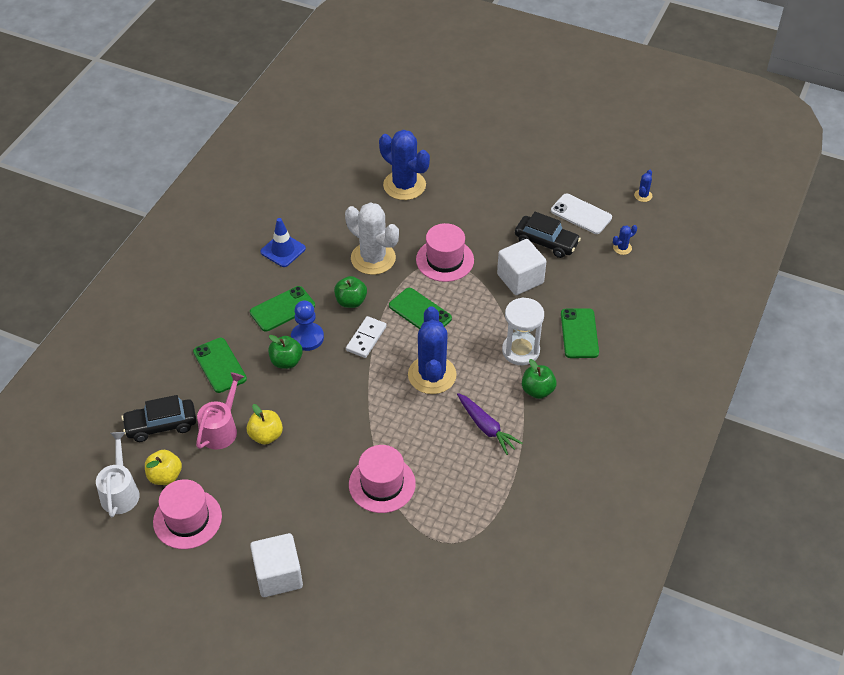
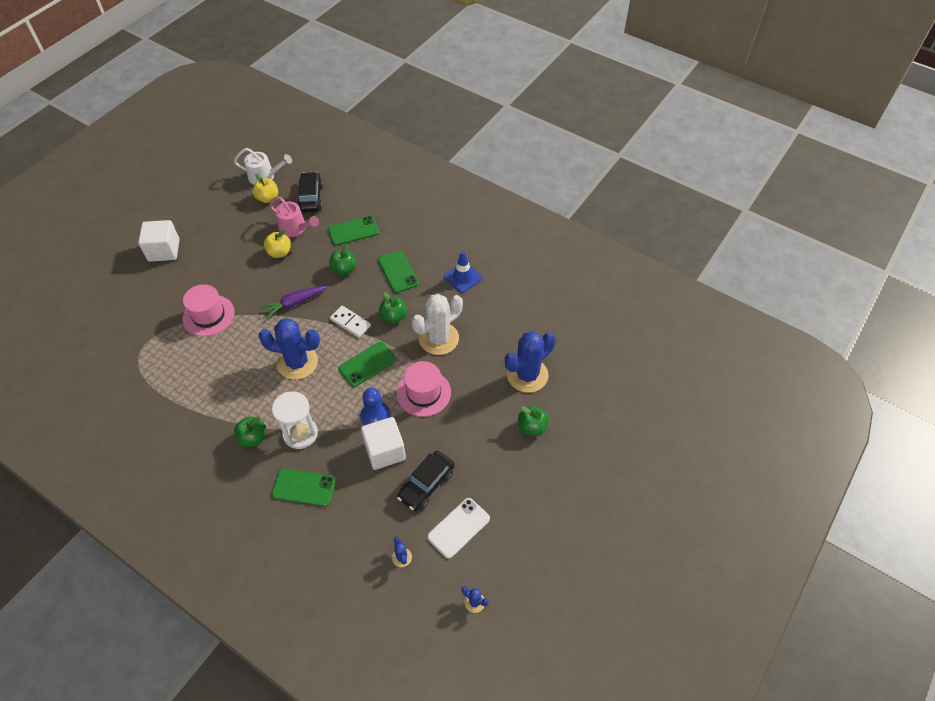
camera: 100 degrees right, 5 degrees up
(187, 519) = (229, 208): pink hat -> none
(307, 337) = (363, 284): blue pawn -> blue pawn (375, 416)
(463, 176) = (532, 427): none -> green apple
(486, 427) = (231, 392): purple carrot -> purple carrot (294, 303)

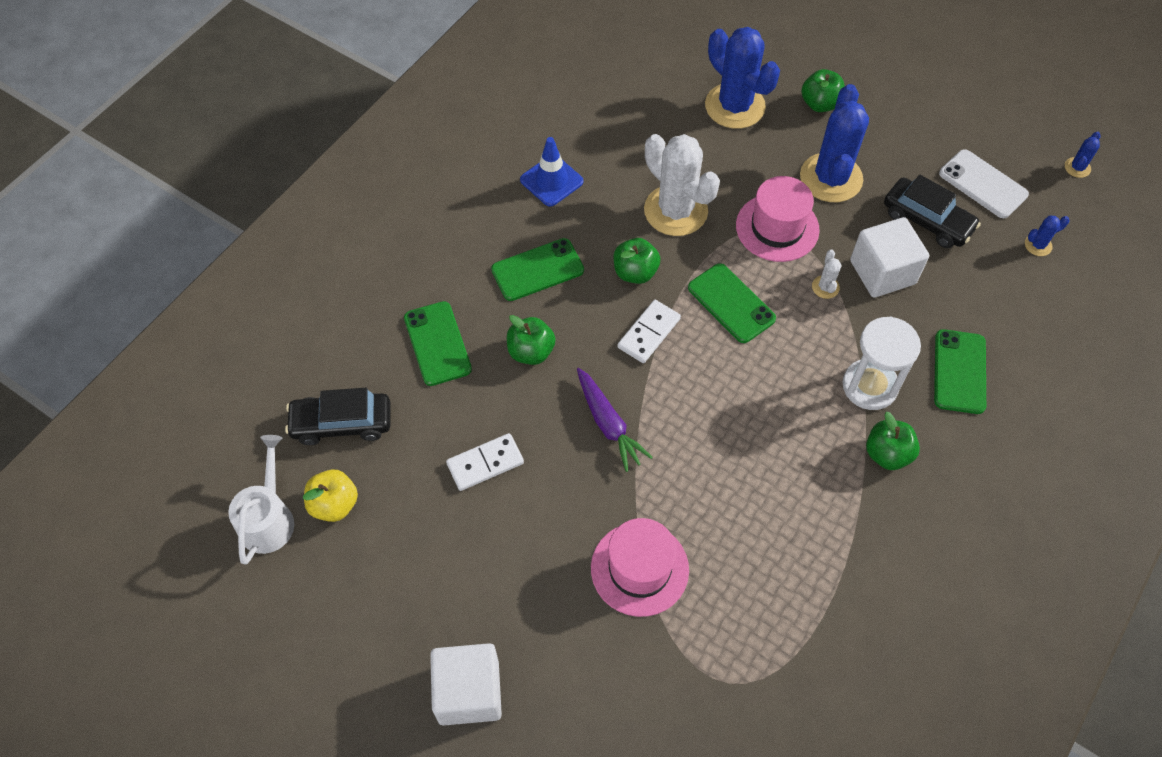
camera: 90 degrees left, 5 degrees up
(279, 252) = (485, 463): yellow apple -> white domino
(295, 228) = (423, 443): pink watering can -> none
(297, 362) = (735, 405): blue cactus -> blue cactus (831, 178)
(375, 416) = (825, 287): blue pawn -> white cactus

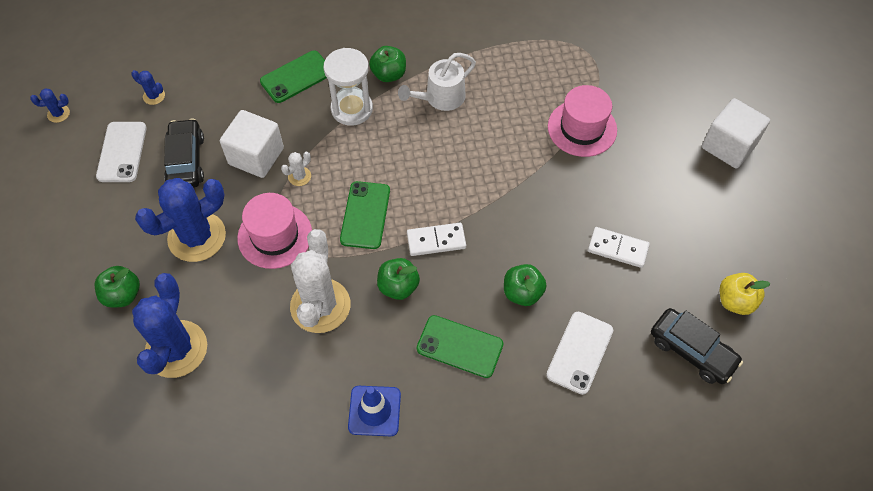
camera: 135 degrees left, 0 degrees up
(268, 519) = (786, 327): white watering can -> white watering can (441, 98)
(437, 343) = (579, 352): green phone -> white phone
(608, 424) = (520, 210): purple carrot -> none

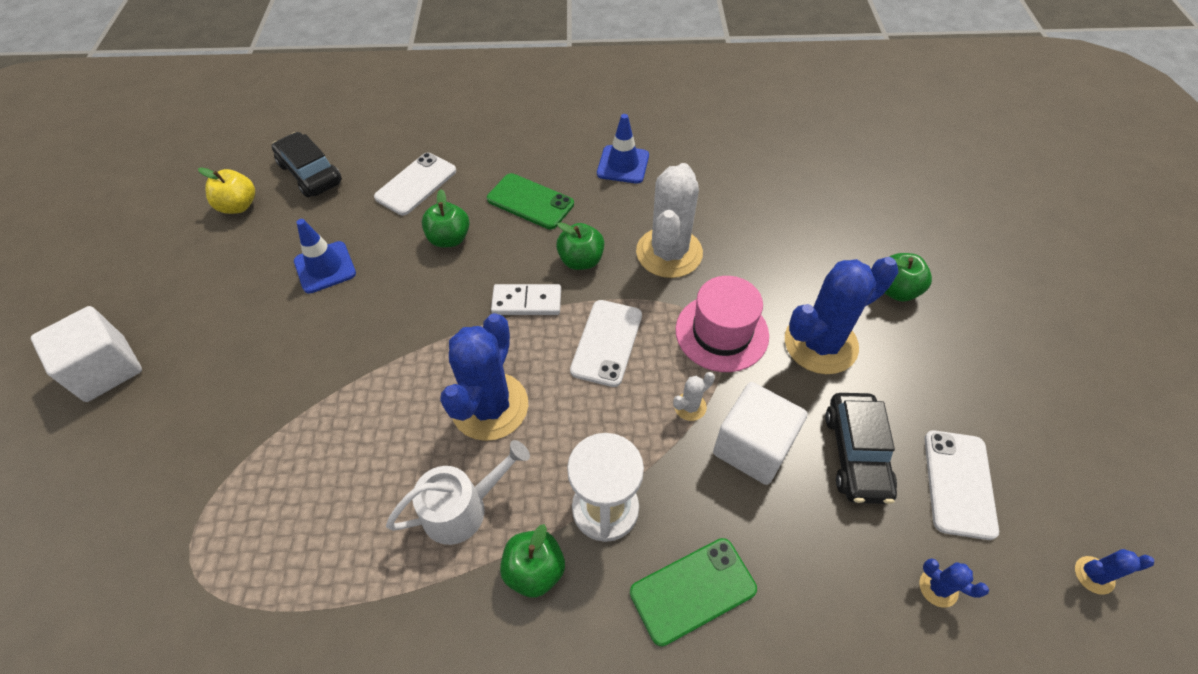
camera: 170 degrees left, 5 degrees down
(176, 349) = (822, 232): blue cactus -> blue cactus (490, 406)
(365, 215) = (607, 343): green phone -> white phone
(582, 128) = (279, 423): pink hat -> none
(617, 249) = (325, 267): white domino -> blue traffic cone

